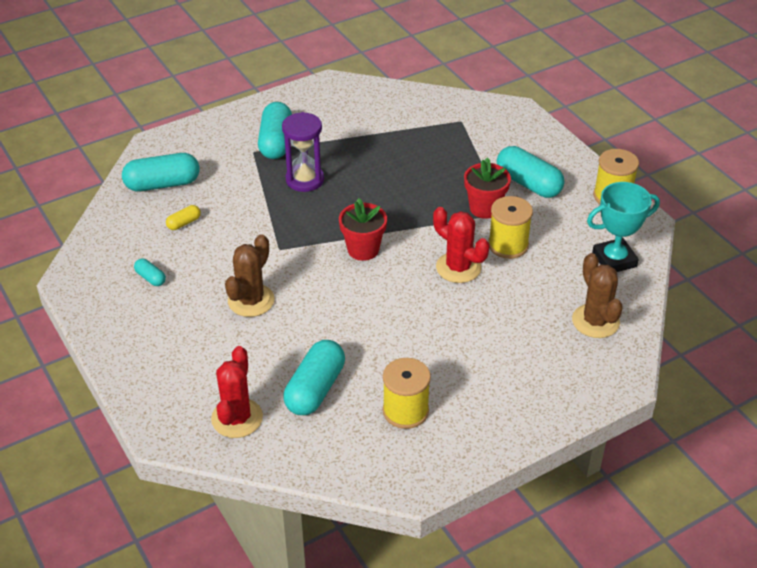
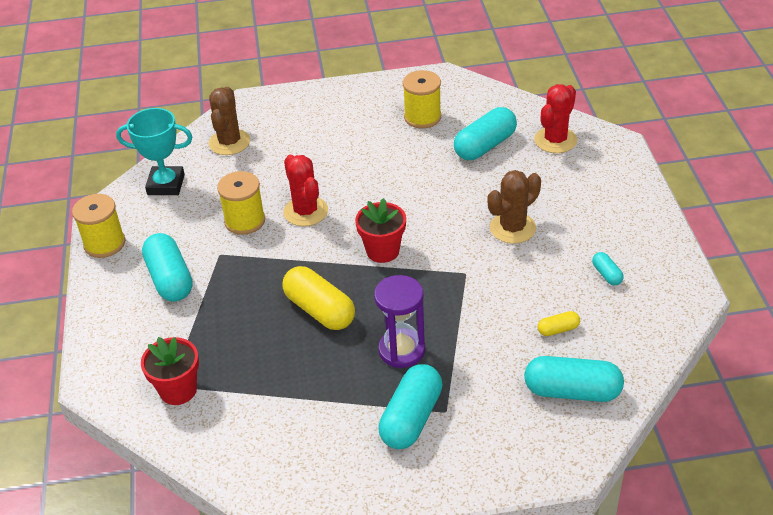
camera: 155 degrees left, 0 degrees up
(387, 191) = (320, 310): none -> yellow capsule
(484, 208) = (236, 263): red flower pot -> red flower pot (178, 390)

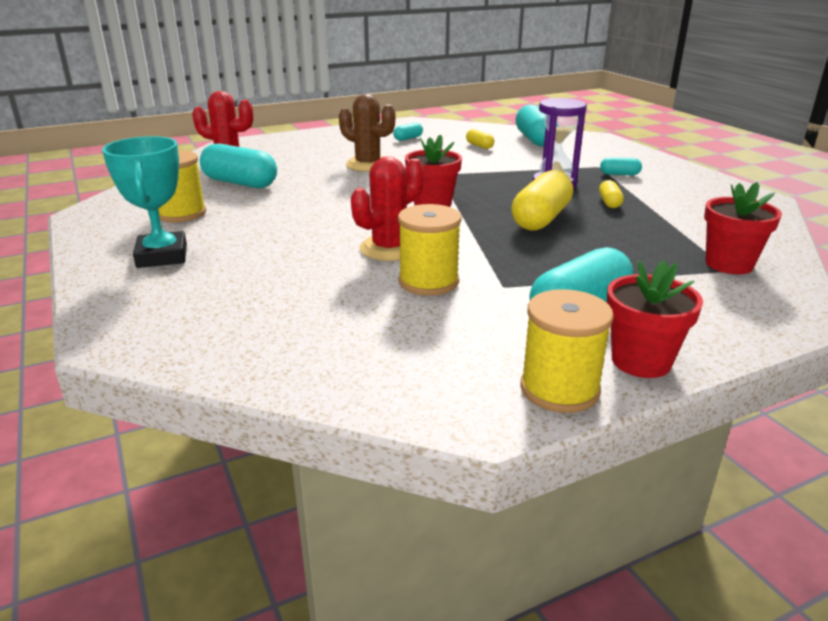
camera: 110 degrees left, 15 degrees down
(104, 284) = (641, 361): none -> red flower pot
(166, 185) = (375, 367): turquoise trophy -> turquoise trophy (162, 256)
(229, 142) = (241, 331): brown cactus -> none
(335, 372) = (609, 202): none -> yellow capsule
(411, 418) = (619, 174): turquoise capsule -> turquoise capsule, size x0.48

